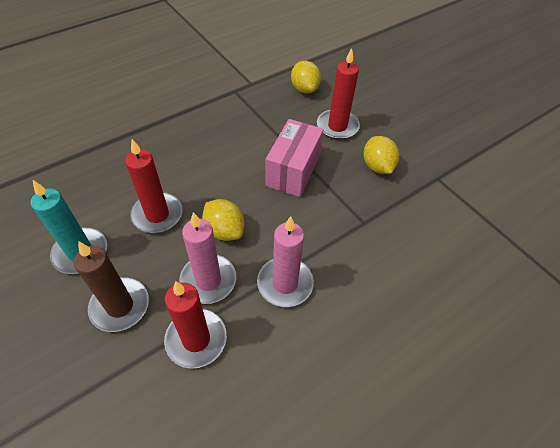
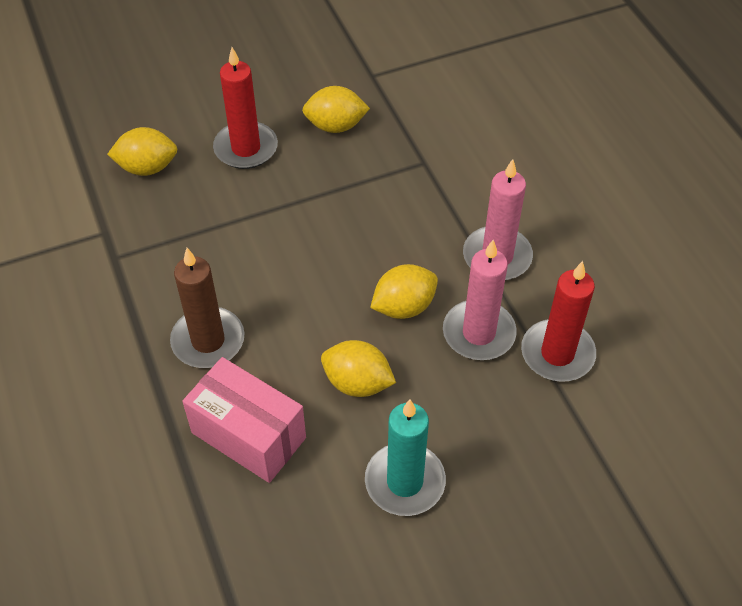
camera: 75 degrees left, 0 degrees up
(120, 306) = (500, 432): brown candle -> brown candle (208, 340)
(157, 215) = (357, 383): red candle -> yellow lemon
(293, 171) = (317, 215): pink box -> pink box (248, 435)

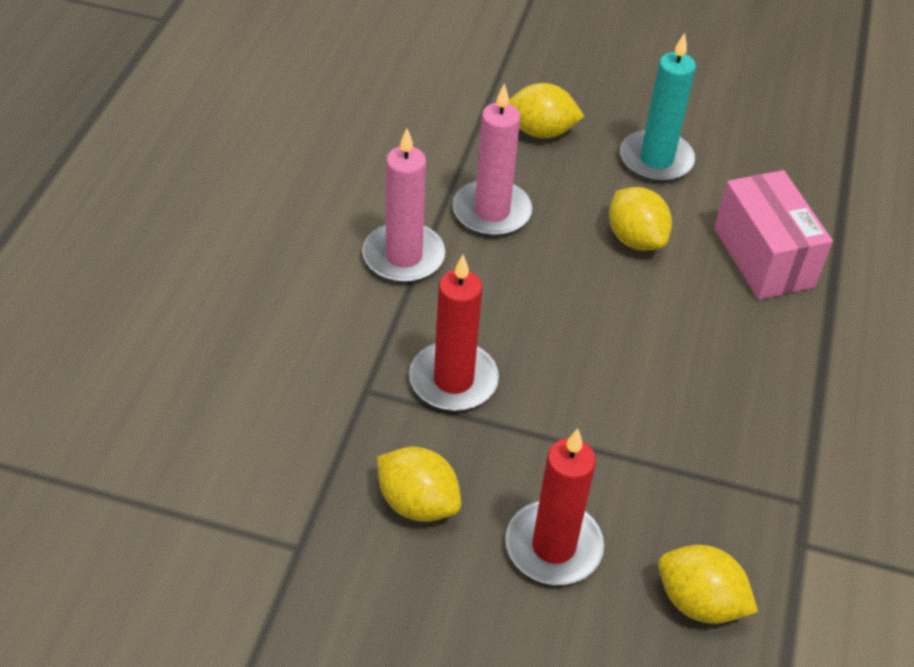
camera: 145 degrees left, 5 degrees down
(208, 340) = (751, 352): brown candle -> none
(404, 307) = (536, 269): yellow lemon -> yellow lemon (541, 131)
(557, 353) = (444, 162): red candle -> red candle (453, 380)

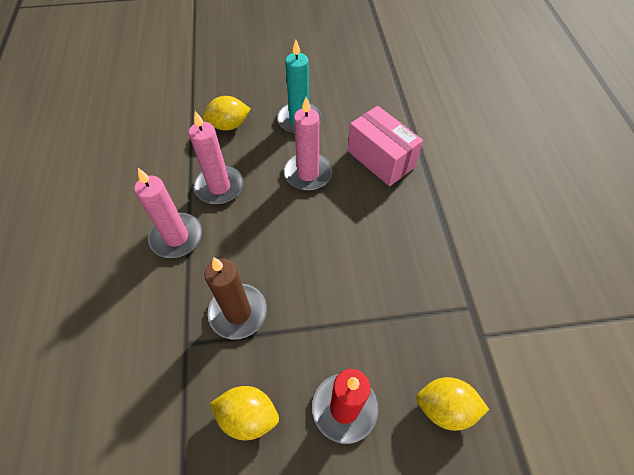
camera: 20 degrees left, 10 degrees up
(453, 380) = (238, 312): red candle -> brown candle
(635, 239) = (308, 173): yellow lemon -> pink candle

